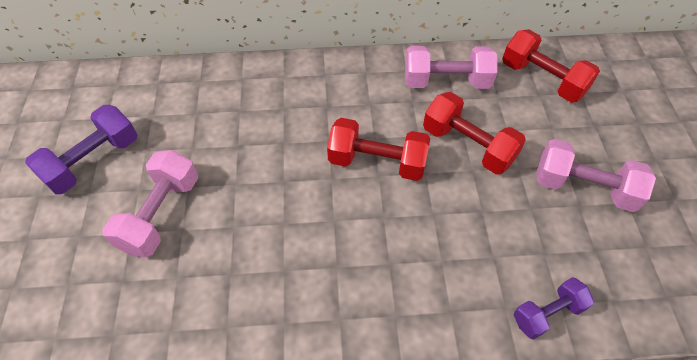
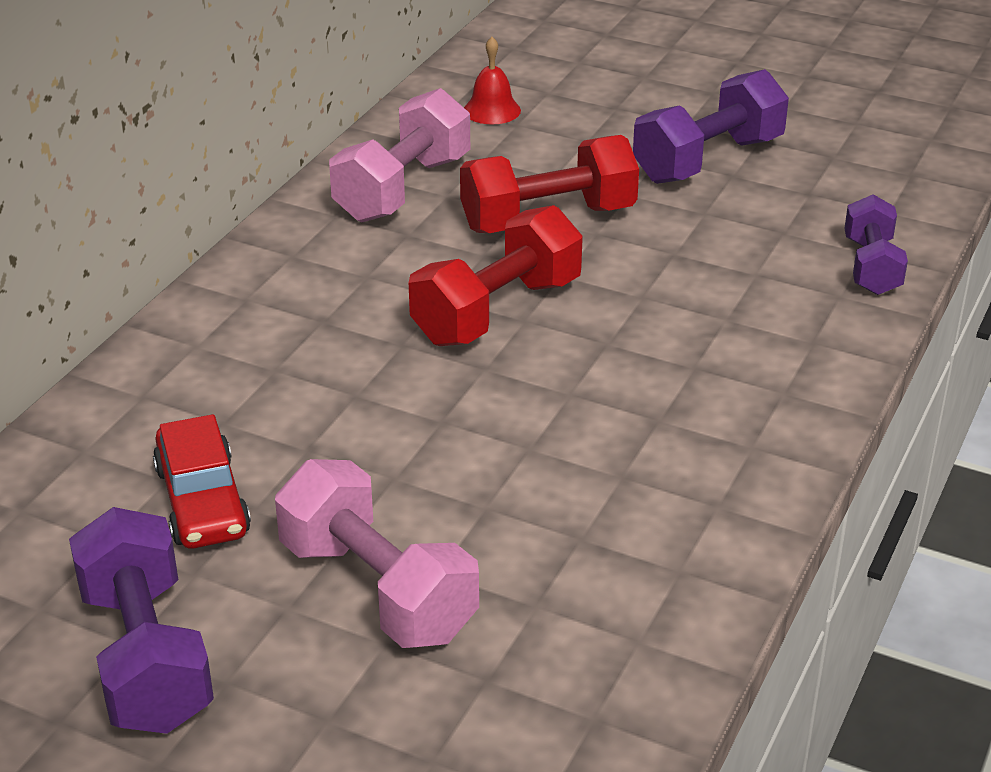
camera: 60 degrees left, 20 degrees down
(188, 130) = (202, 501): none -> red car
(542, 80) = (492, 110): red dumbbell -> red bell
(583, 187) = (708, 160): pink dumbbell -> purple dumbbell

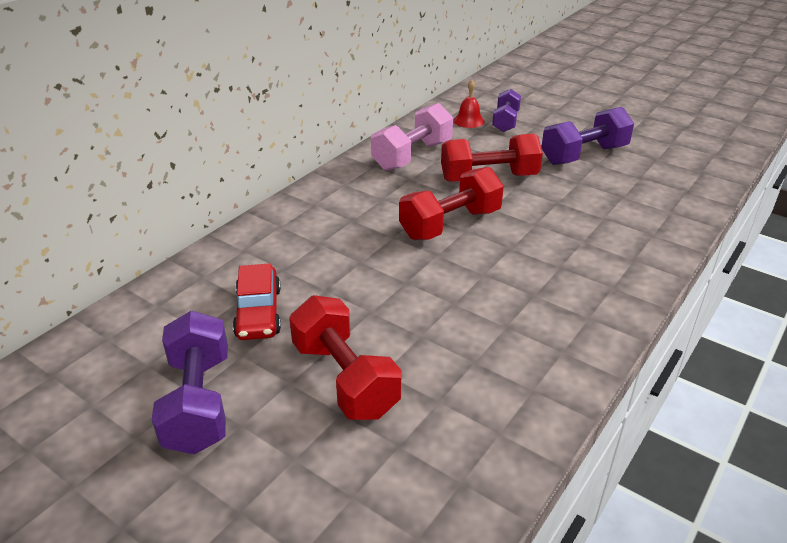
camera: 10 degrees right, 0 degrees up
(377, 590) = (345, 379): pink dumbbell -> red dumbbell
(871, 267) = (673, 220): purple dumbbell -> purple dumbbell (505, 122)

